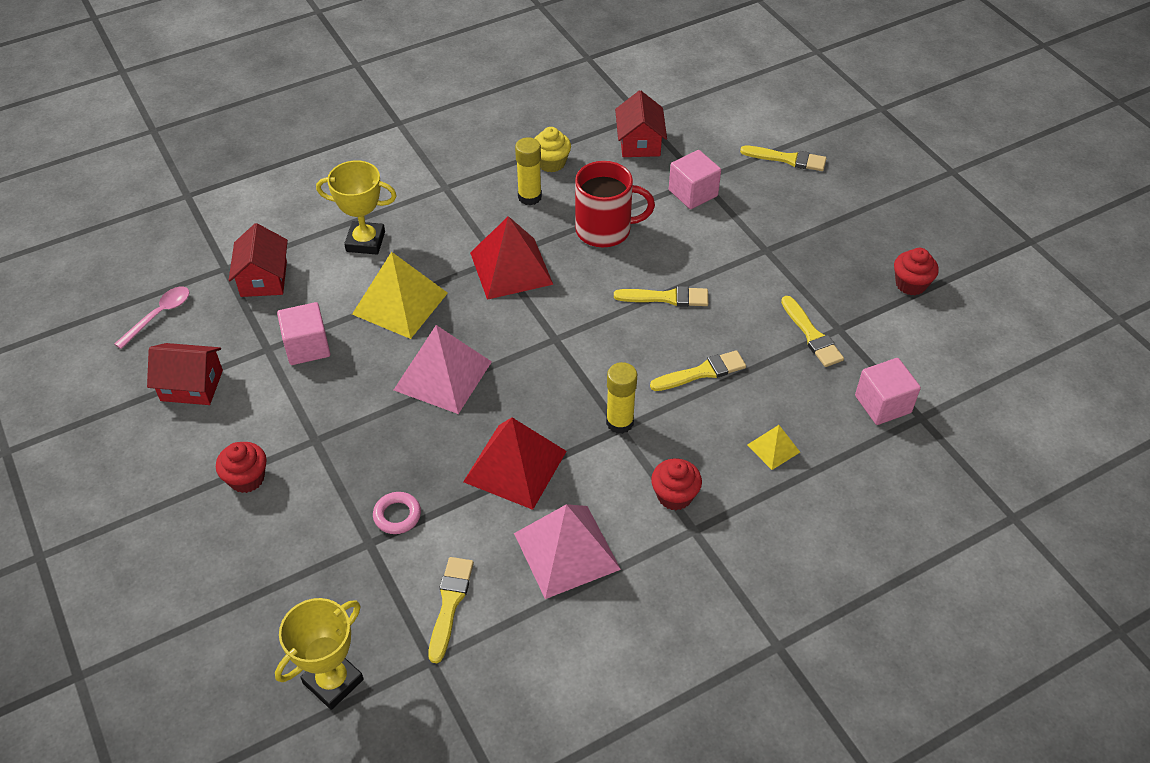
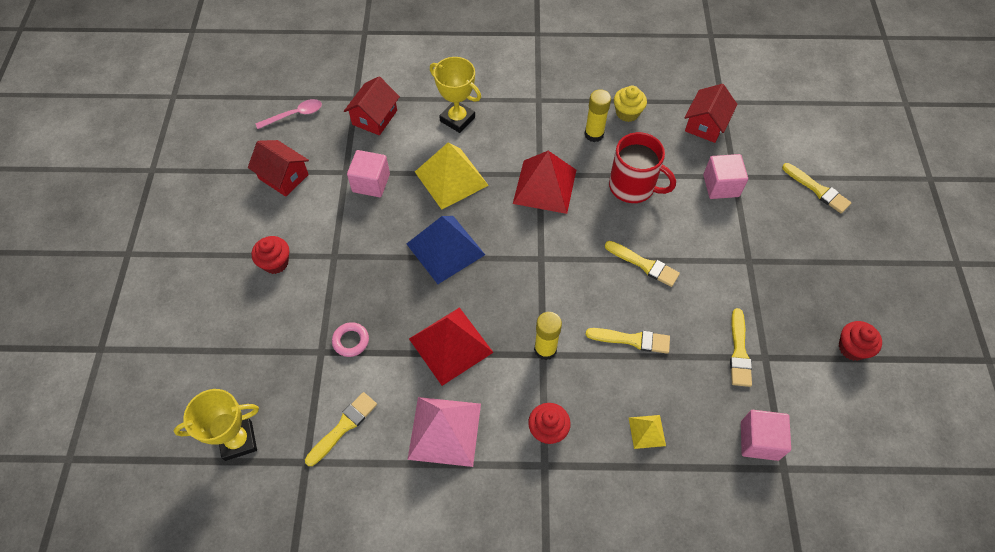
camera: 30 degrees right, 10 degrees up
(442, 375) = (445, 249): pink pyramid -> blue pyramid

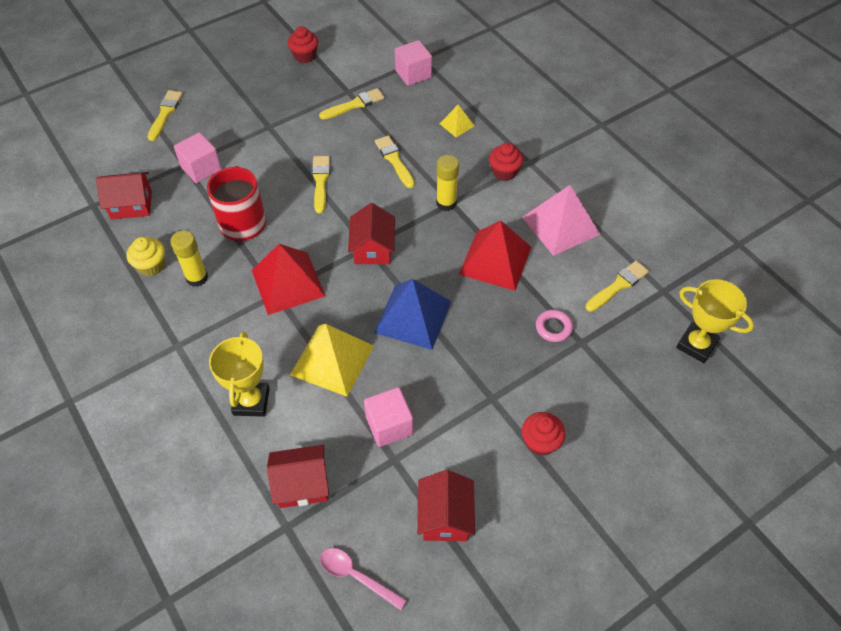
camera: 125 degrees left, 5 degrees down
(343, 427) = (618, 285): yellow brush -> yellow brush turned 135 degrees clockwise
(536, 261) = (372, 248): none -> red house

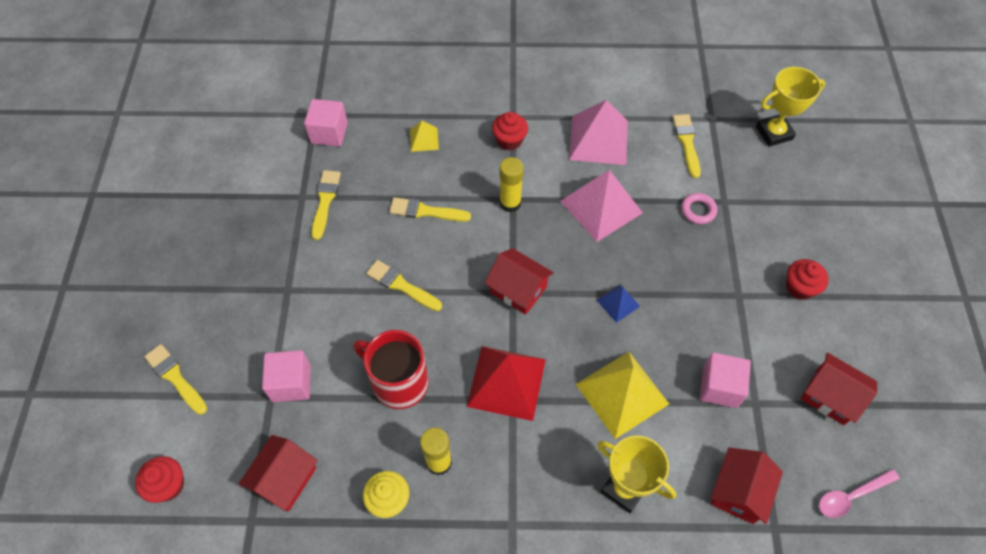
camera: 55 degrees left, 5 degrees up
(304, 56) = (216, 204): red cupcake -> red cupcake (168, 485)
(413, 317) = (618, 303): blue pyramid -> blue pyramid, size x0.49
(495, 260) = (601, 207): red pyramid -> pink pyramid

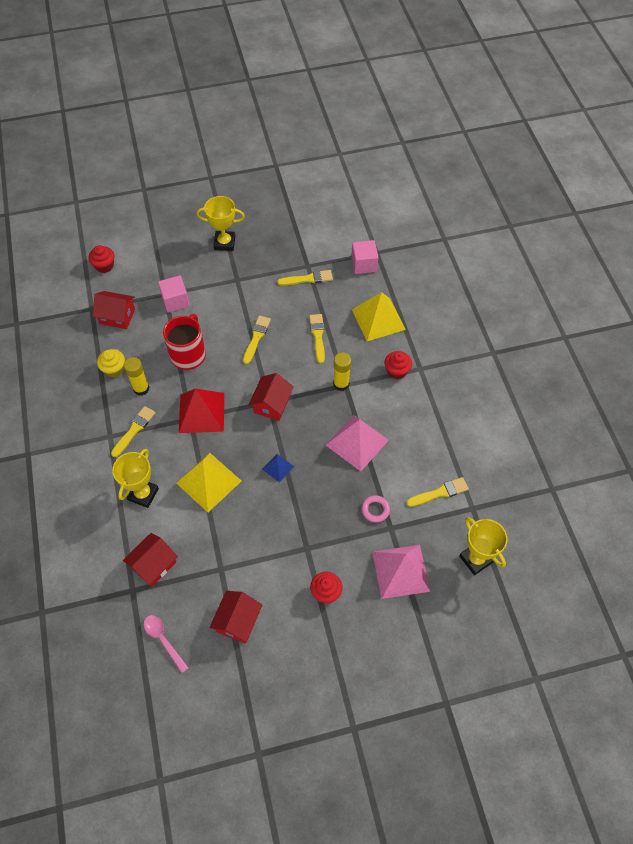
camera: 75 degrees right, 0 degrees up
(175, 377) = (167, 247): yellow brush -> yellow brush (134, 430)
(209, 292) = (224, 243): none -> yellow trophy
(424, 139) = (378, 319): yellow pyramid -> yellow pyramid, size x2.02
(598, 139) = (419, 429): pink pyramid -> pink pyramid (401, 571)
(719, 387) = (227, 543): pink cube -> none
(739, 491) = (153, 564): red house -> red house turned 60 degrees counterclockwise

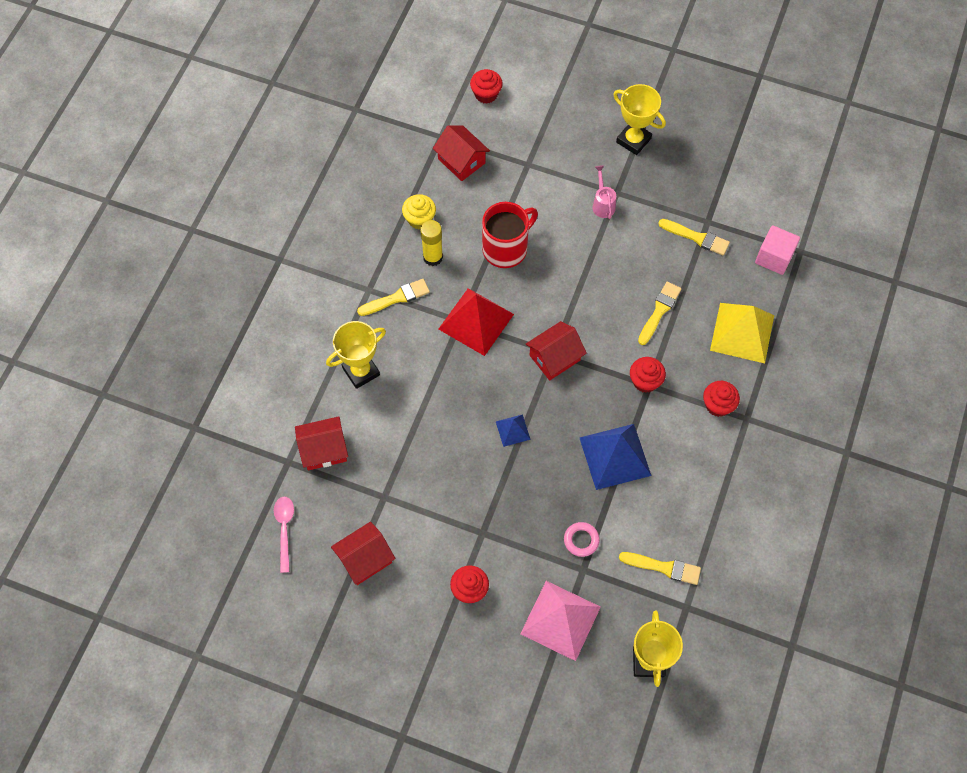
camera: 35 degrees right, 5 degrees up
(175, 301) = (533, 179): pink cube -> none
(209, 482) = (433, 400): yellow pyramid -> none
(233, 291) = (603, 204): none -> pink watering can
(256, 337) = (591, 273): yellow brush -> none
(341, 384) = (645, 381): yellow glue stick -> red cupcake
(357, 442) = (615, 456): pink pyramid -> blue pyramid

